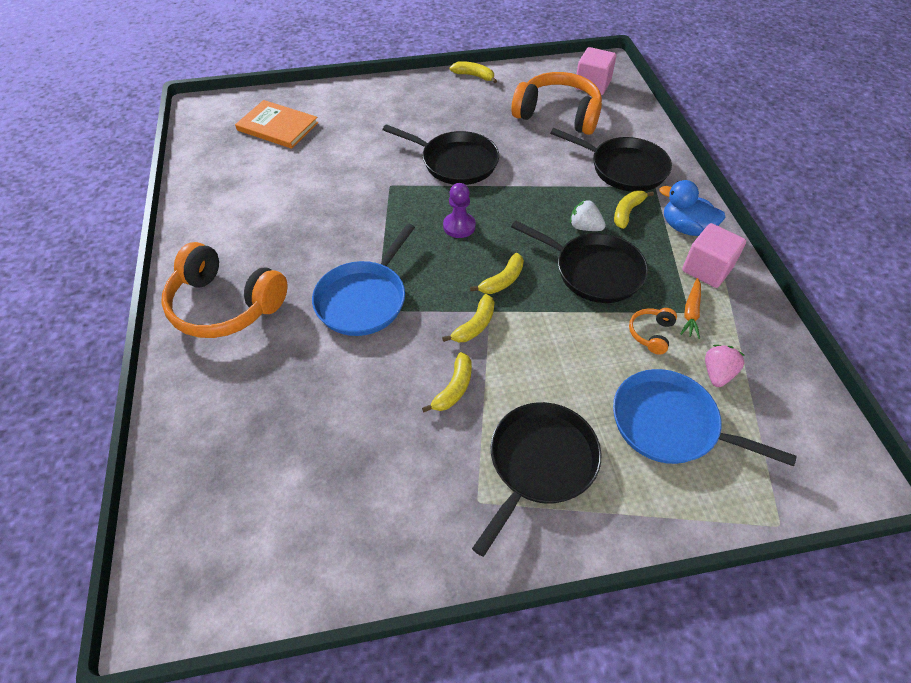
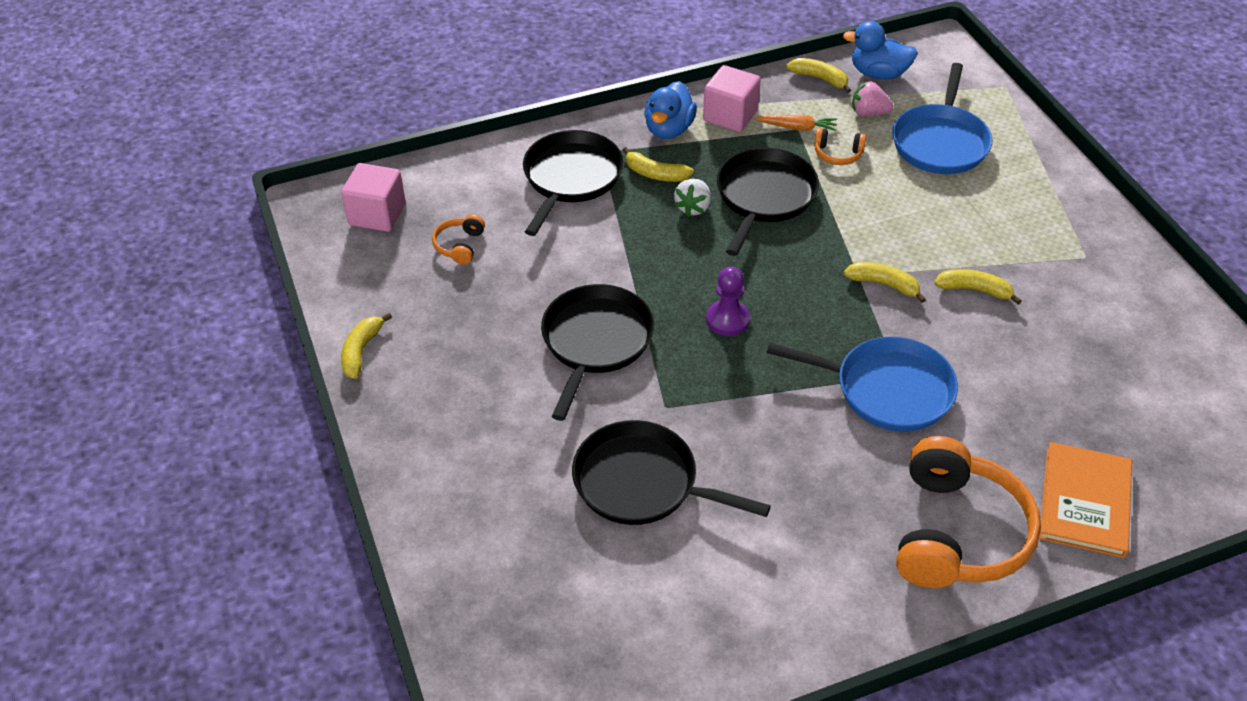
camera: 100 degrees left, 5 degrees down
(277, 126) = (548, 595): orange book -> orange book (1084, 502)
(502, 280) = (807, 269): yellow banana -> yellow banana (819, 79)
(540, 463) = (1025, 221): black pan -> black pan (641, 483)
(558, 115) = (459, 245): orange headphones -> orange headphones, size x0.43
(789, 400) = (878, 74): none -> blue duck

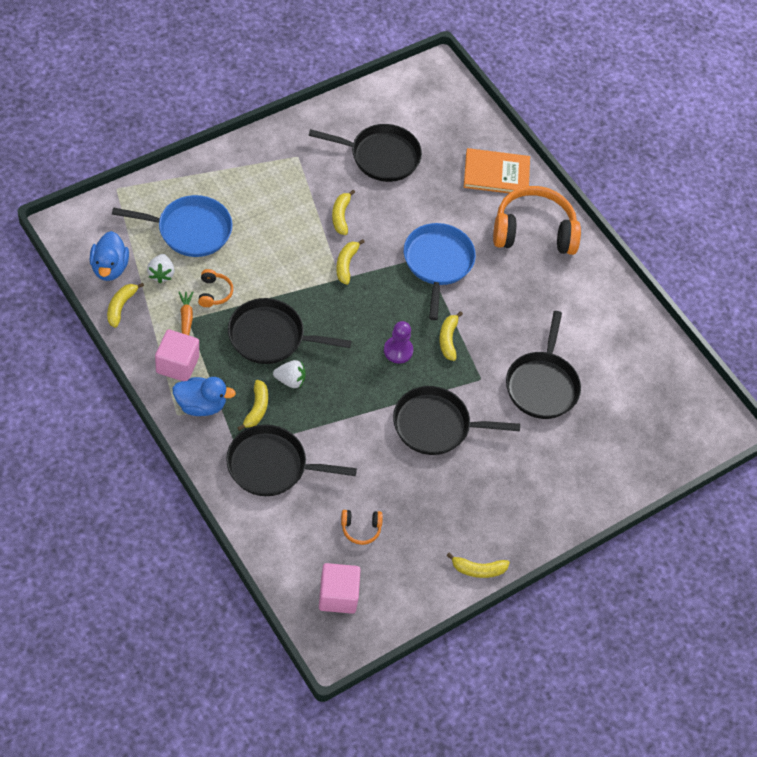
camera: 110 degrees left, 10 degrees up
(741, 379) = (448, 339): none -> yellow banana
(868, 113) = (161, 274): pink strawberry -> white strawberry
(1100, 352) = (381, 156): none -> black pan

